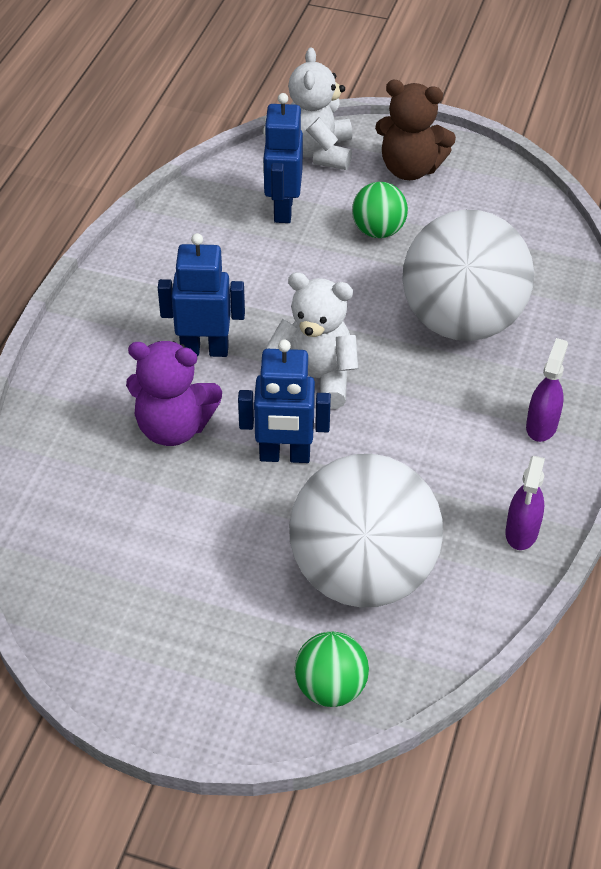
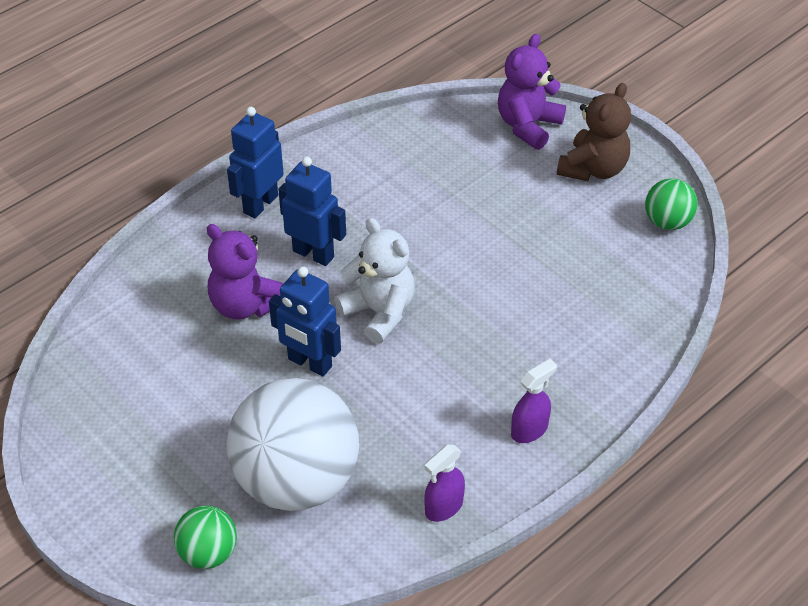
camera: 30 degrees right, 0 degrees up
(282, 209) = (461, 163): blue robot -> blue robot (260, 204)
(319, 152) = (528, 126): white teddy bear -> purple teddy bear
(378, 231) = (524, 212): green ball -> green ball (667, 222)
(410, 169) = (593, 169): brown teddy bear -> brown teddy bear turned 105 degrees counterclockwise
(461, 322) = (532, 316): white ball -> none

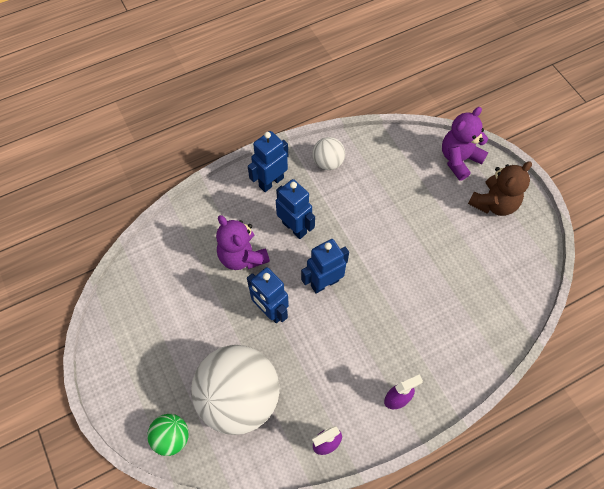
camera: 15 degrees right, 15 degrees up
(338, 164) = (328, 162): none -> white ball
(379, 312) = (324, 283): white teddy bear -> blue robot
(667, 222) = (533, 257): green ball -> none

